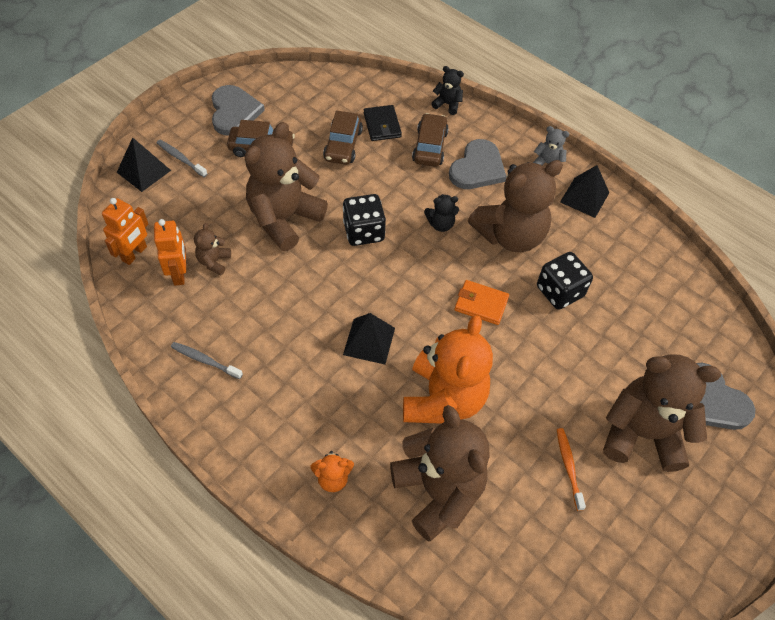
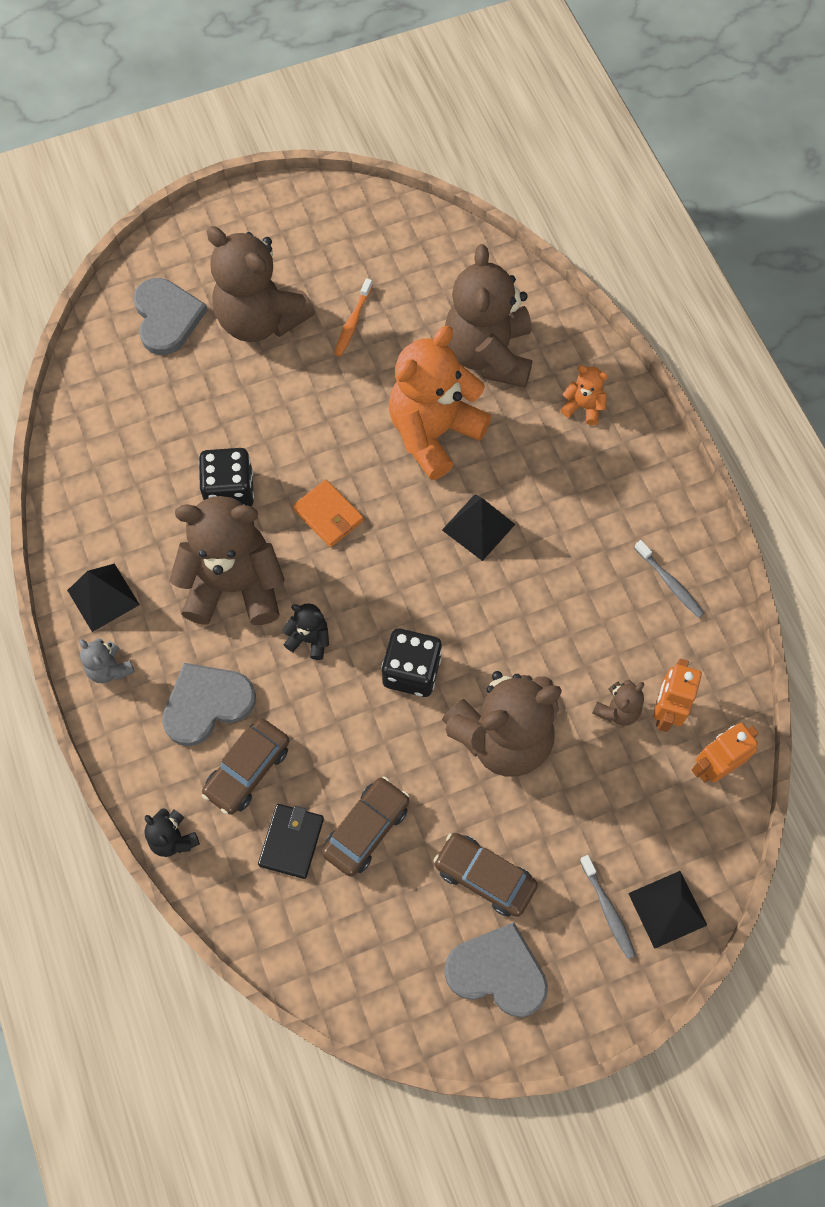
camera: 150 degrees left, 10 degrees up
(234, 112) = (497, 972): grey heart -> grey heart turned 90 degrees clockwise

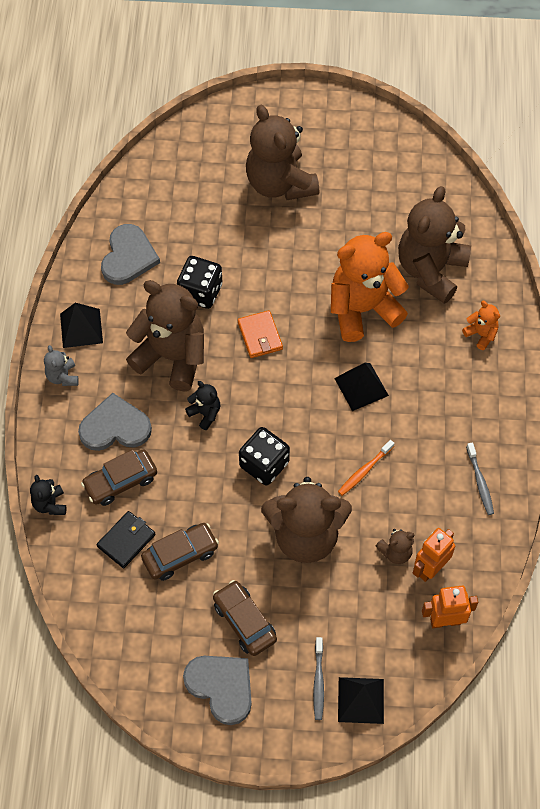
camera: 25 degrees right, 5 degrees down
(167, 317) = (216, 157): grey heart -> grey heart (128, 257)
(353, 322) = (344, 210): orange toothbrush -> orange toothbrush (364, 471)

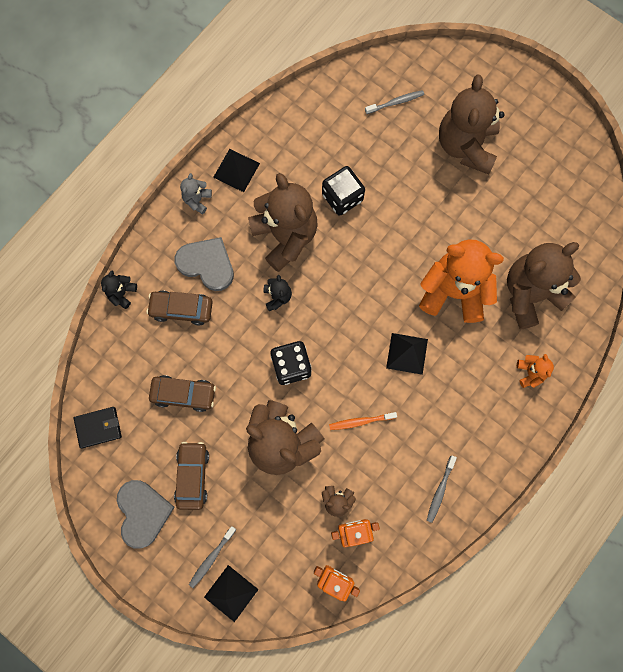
camera: 35 degrees right, 15 degrees up
(126, 541) = (154, 357): black wallet -> black wallet (98, 427)
(128, 257) = (309, 134): grey heart -> none
(188, 184) = (395, 102): none -> grey toothbrush
(260, 336) = (361, 262): orange wallet -> none

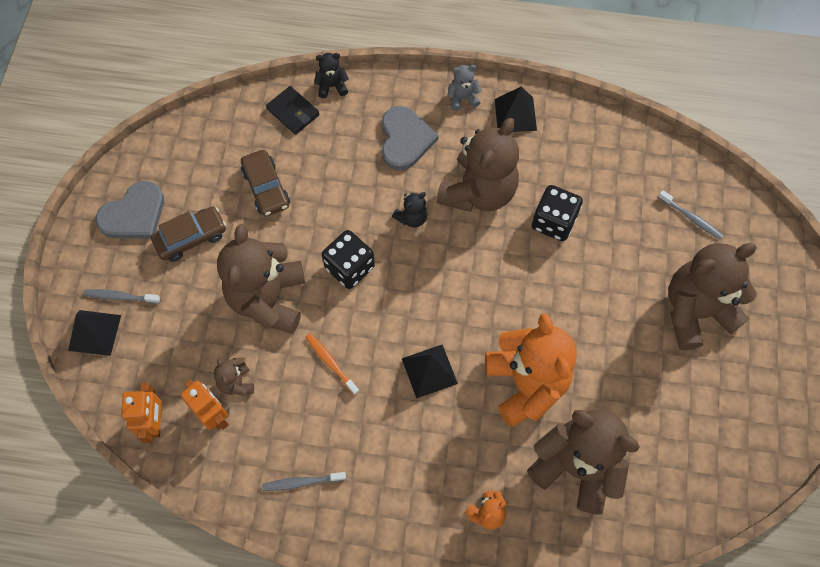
camera: 60 degrees right, 10 degrees down
(98, 427) = (194, 135): black wallet -> black wallet (293, 112)
(181, 309) = (347, 142): brown car -> none

